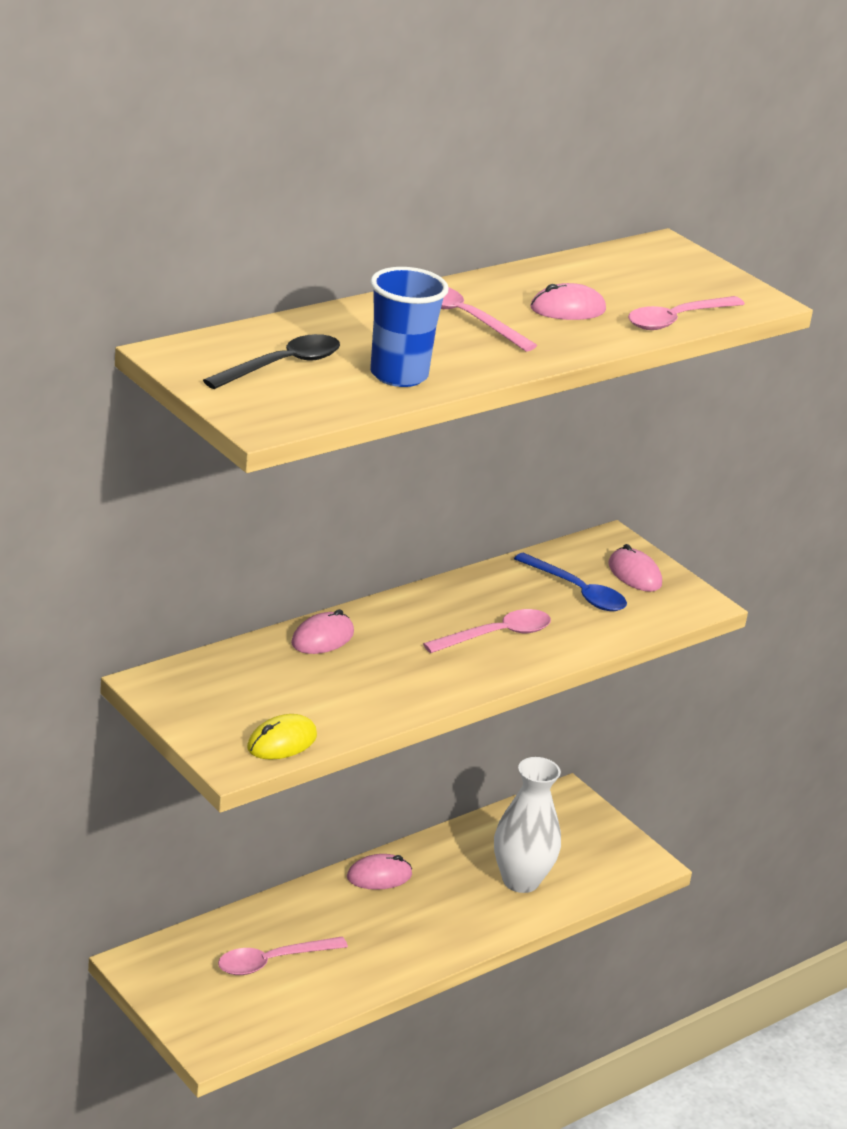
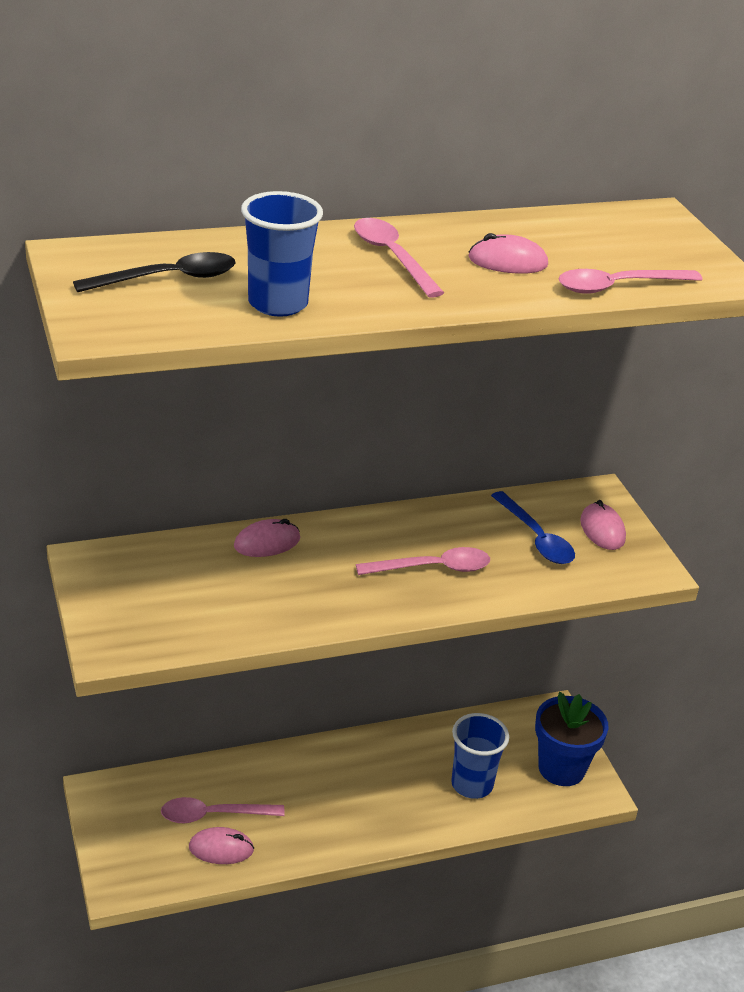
camera: 20 degrees right, 5 degrees up
(282, 742) = (165, 639): yellow mouse -> none
(379, 876) = (347, 753): pink mouse -> pink mouse (221, 848)
(520, 881) = (472, 784): white vase -> blue cup
(601, 848) = (561, 768): none -> blue flower pot

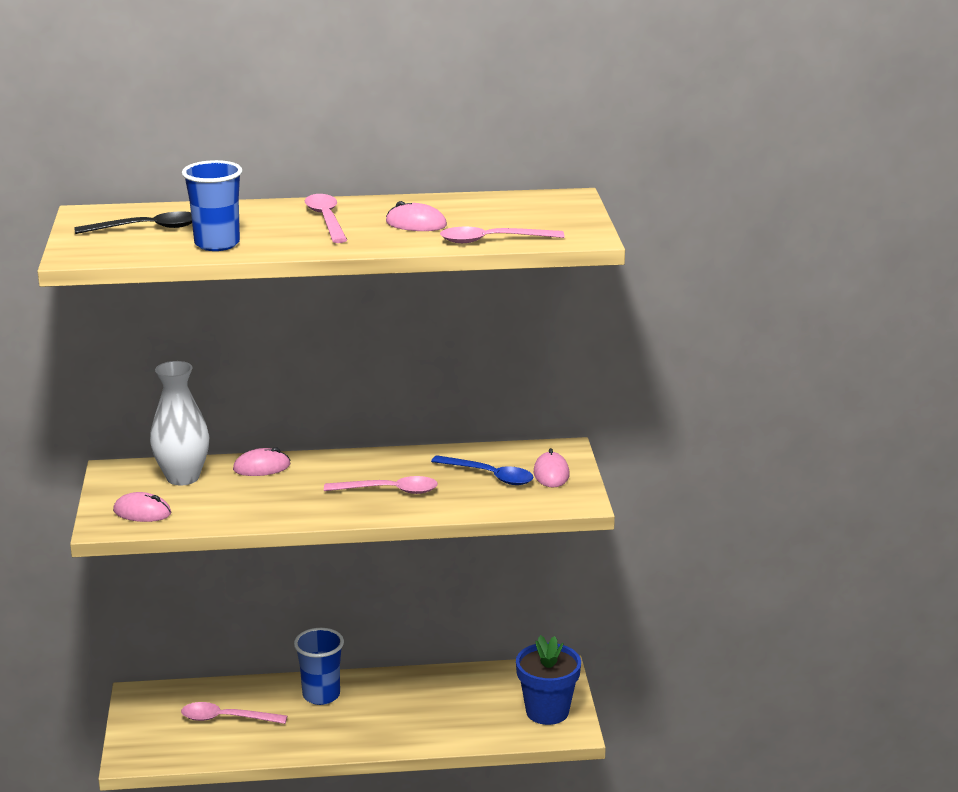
camera: 15 degrees right, 10 degrees down
(177, 565) = (183, 477): none -> white vase
(221, 848) = (223, 741): pink mouse -> pink mouse (142, 512)
(472, 784) = (460, 716): blue cup -> blue cup (321, 695)
(536, 537) = (489, 476): blue spoon -> blue spoon turned 45 degrees counterclockwise

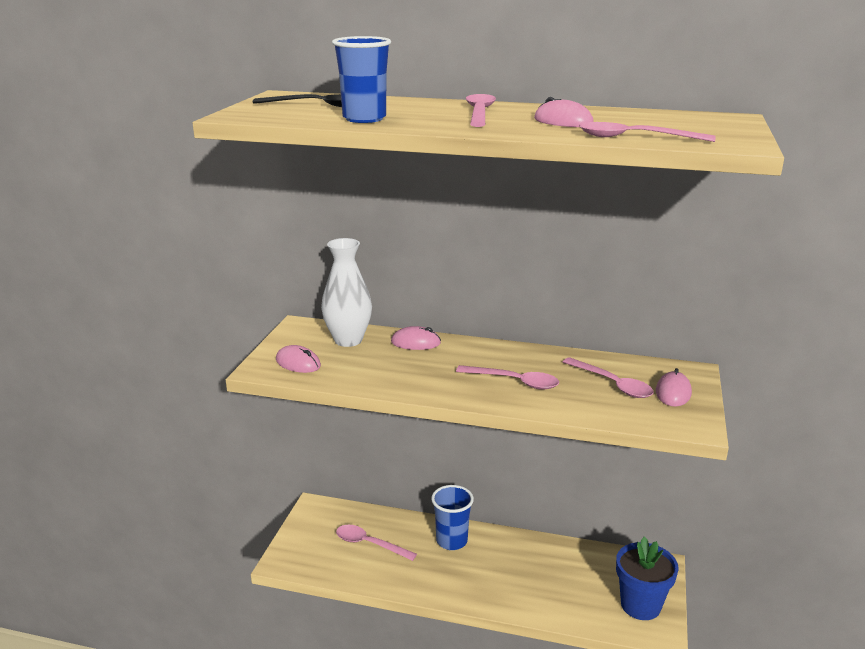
camera: 20 degrees right, 0 degrees up
(489, 476) = (612, 384): blue spoon -> pink spoon

